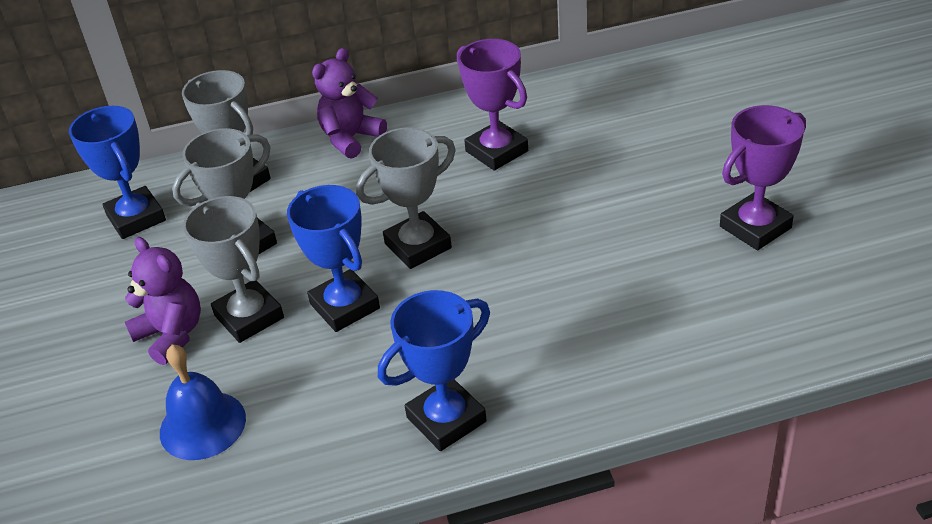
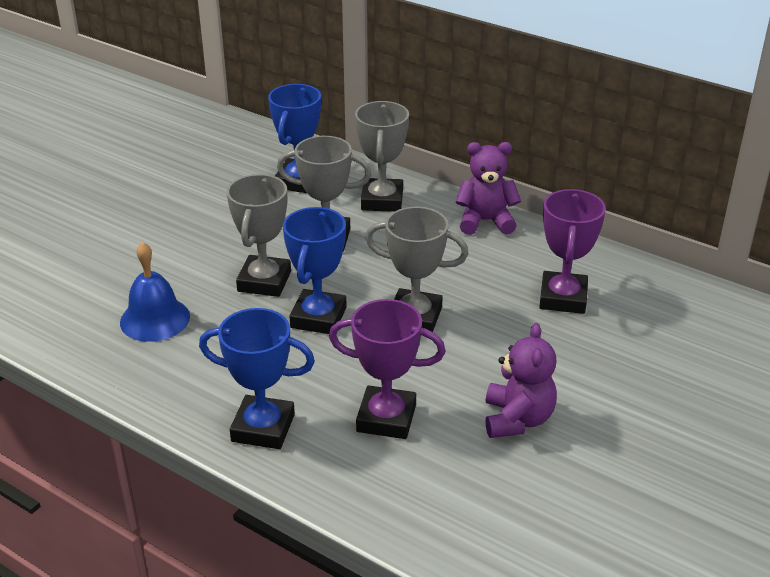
camera: 45 degrees right, 5 degrees down
(172, 335) = (215, 259): purple teddy bear -> purple teddy bear (517, 419)
(755, 227) = (658, 495): purple trophy -> purple trophy (386, 418)

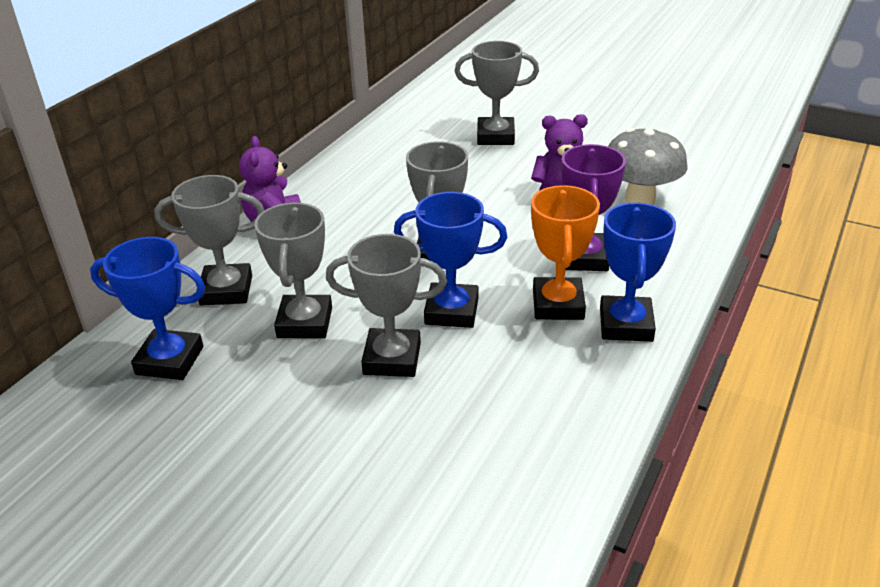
camera: 95 degrees left, 0 degrees up
(155, 319) = (478, 438): blue bell -> none
(309, 386) = (558, 305): none -> orange trophy
(508, 491) = (640, 199): none -> grey mushroom
(563, 298) = (399, 181): purple trophy -> none
(680, 382) = (495, 136): none -> grey trophy

